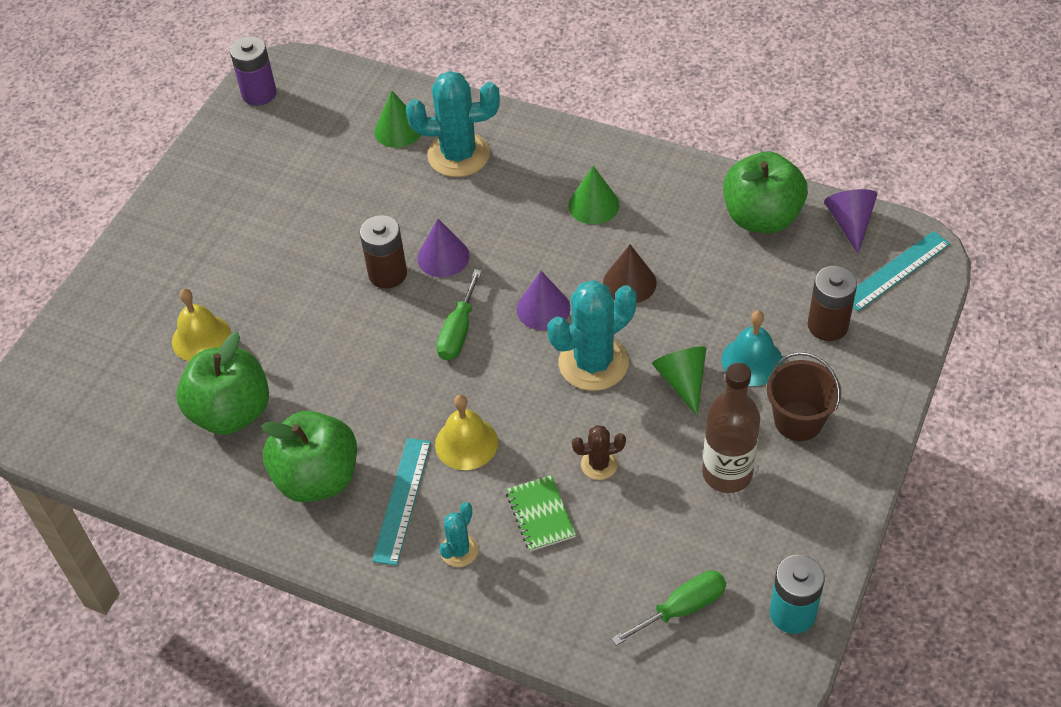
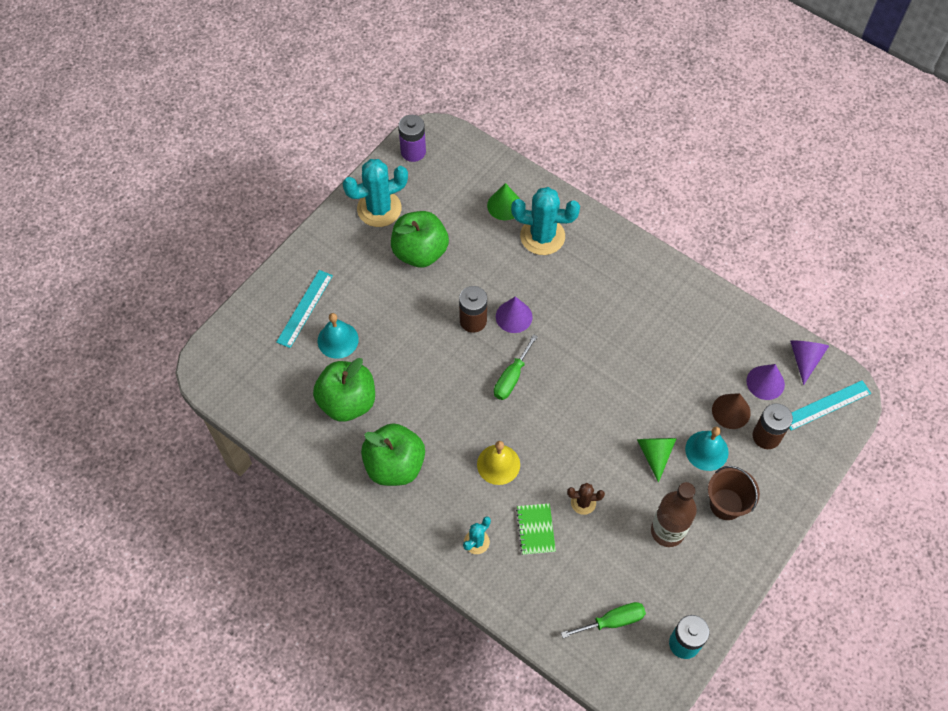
camera: 10 degrees right, 10 degrees up
(201, 338) = (338, 340): yellow bell -> turquoise bell
(402, 500) = (447, 496): turquoise ruler -> turquoise ruler (304, 308)
(543, 308) = (573, 374): purple cone -> purple cone (765, 382)
(593, 205) = (627, 300): green cone -> none
(593, 363) = (597, 425): turquoise cactus -> turquoise cactus (379, 209)
(629, 283) = (637, 368): brown cone -> brown cone (731, 411)
(761, 217) = (743, 339): green apple -> green apple (420, 252)

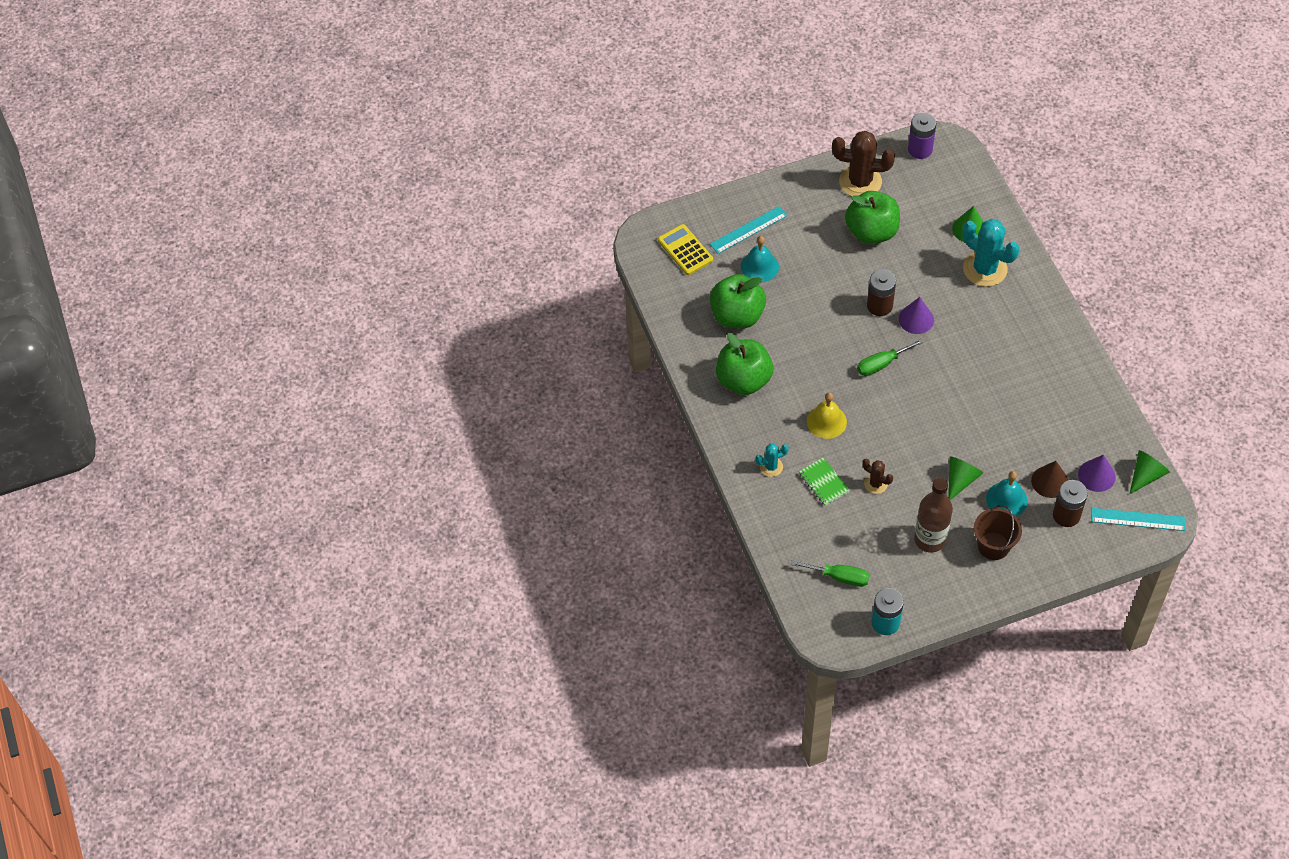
camera: 35 degrees right, 5 degrees down
(256, 360) = (685, 250): none -> yellow calculator
(379, 209) = (860, 182): turquoise cactus -> brown cactus
(535, 529) = (823, 482): green notebook -> green notebook turned 60 degrees counterclockwise
(804, 359) = (1146, 475): purple cone -> green cone

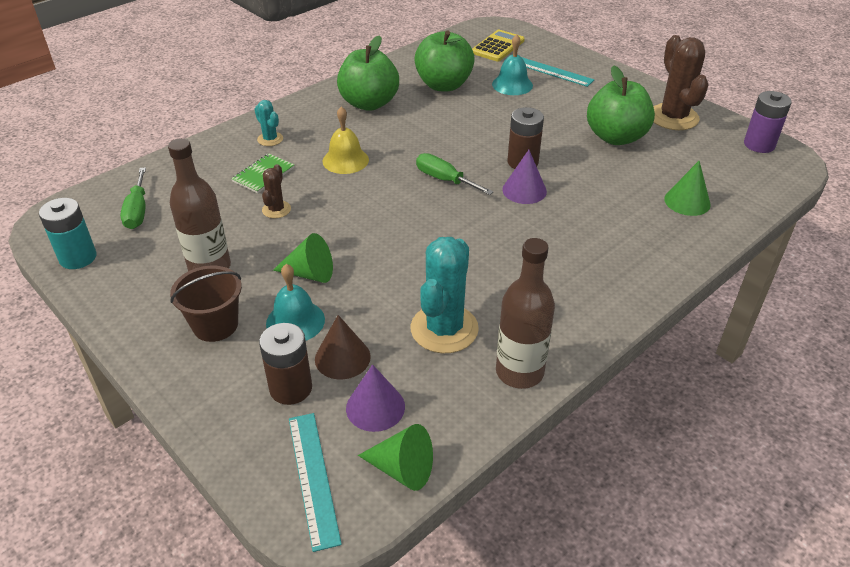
camera: 65 degrees right, 15 degrees down
(985, 269) = (640, 226): turquoise cactus -> turquoise cactus (444, 329)
(1094, 394) = (519, 372): none -> brown bottle

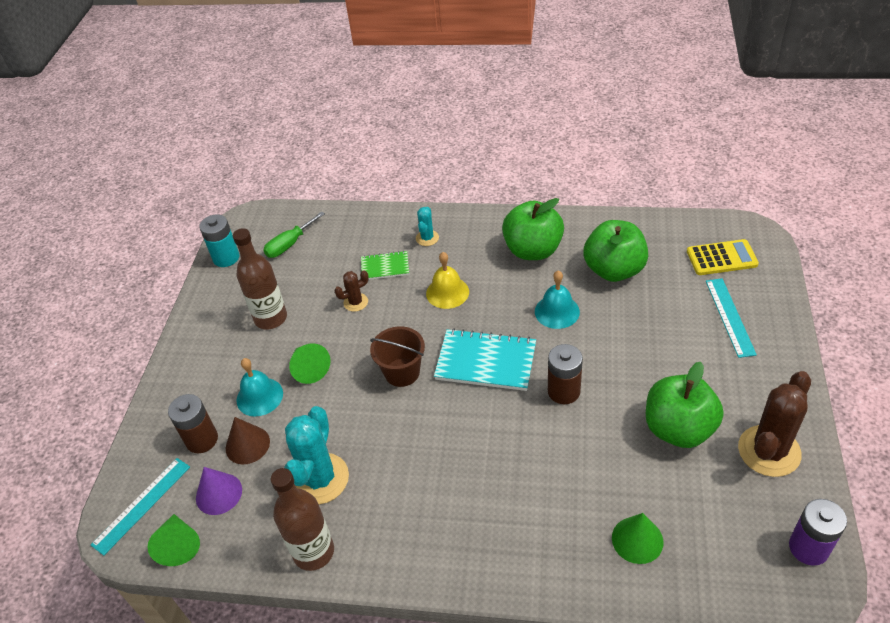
camera: 55 degrees right, 5 degrees up
(215, 325) = (224, 363): brown bucket -> brown bucket (402, 372)
(444, 180) = (486, 361): green screwdriver -> turquoise notebook
(444, 329) = (320, 479): turquoise cactus -> turquoise cactus turned 60 degrees counterclockwise
(512, 85) = (672, 308): turquoise bell -> turquoise bell (557, 311)
(524, 190) = (526, 417): purple cone -> none

